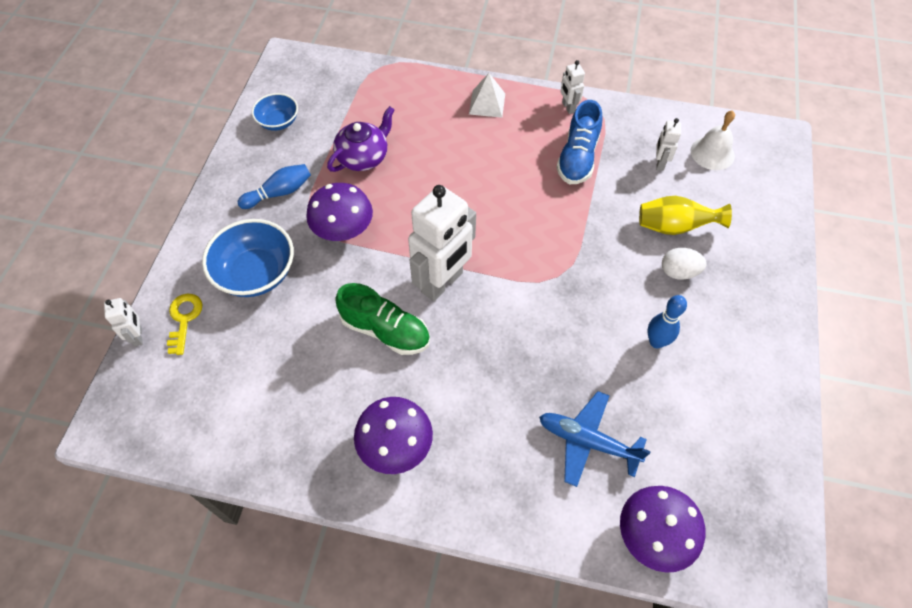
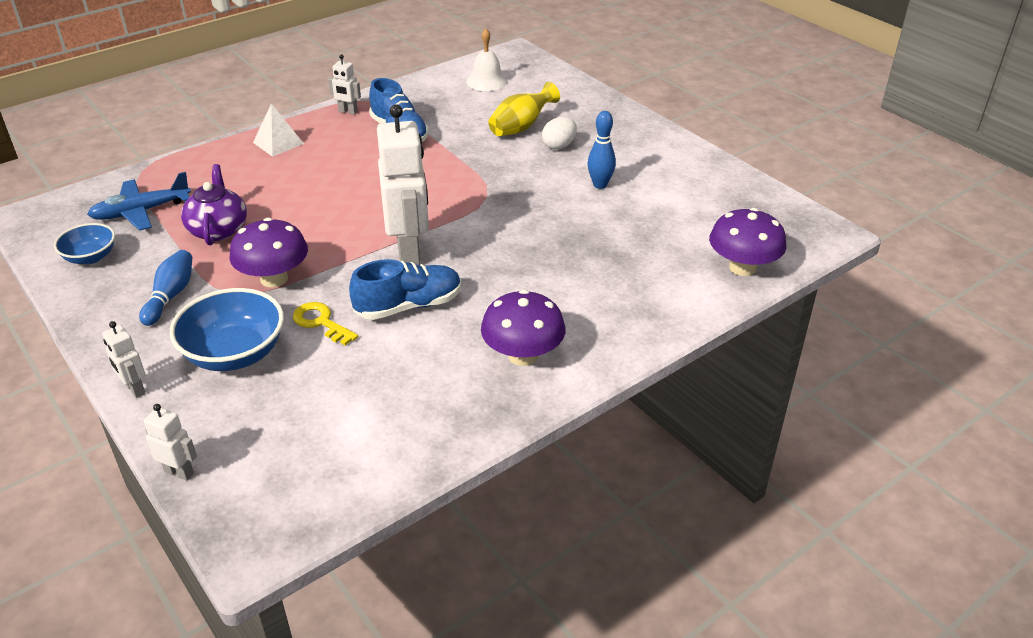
camera: 50 degrees left, 20 degrees down
(184, 319) = (210, 427): yellow key -> yellow key (320, 322)
(385, 330) = (408, 306): green shoe -> blue shoe
(587, 441) = (638, 257): blue plane -> blue plane (141, 212)
(659, 163) = (461, 104): white robot -> white robot (135, 389)

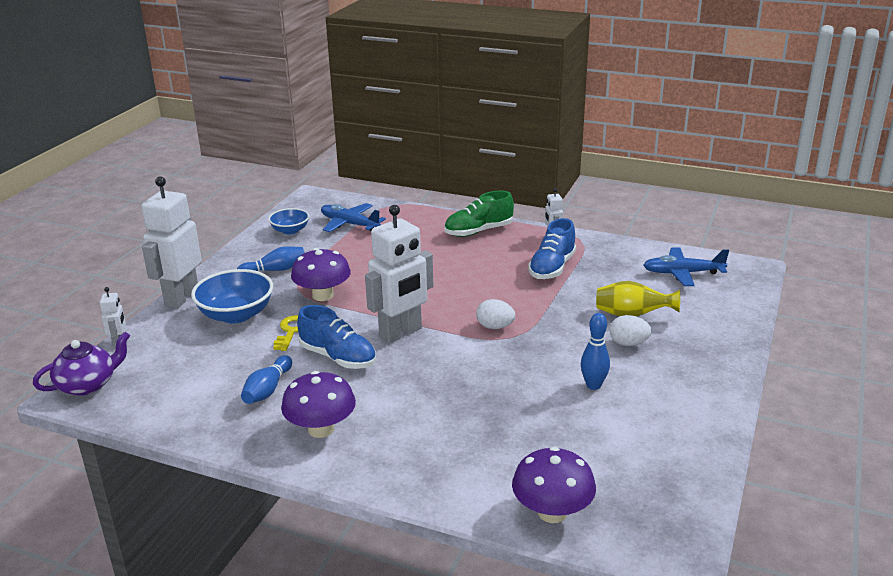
camera: 60 degrees right, 10 degrees down
(135, 389) = (181, 298): white robot -> white robot, size x2.18
(218, 229) = (357, 255): purple teapot -> purple teapot (88, 385)
(278, 143) = (478, 231): white pyramid -> green shoe
(417, 372) = (268, 390): none -> blue bowling pin
(461, 197) = (495, 327): none -> white egg
(487, 81) = (682, 273): white bell -> blue plane

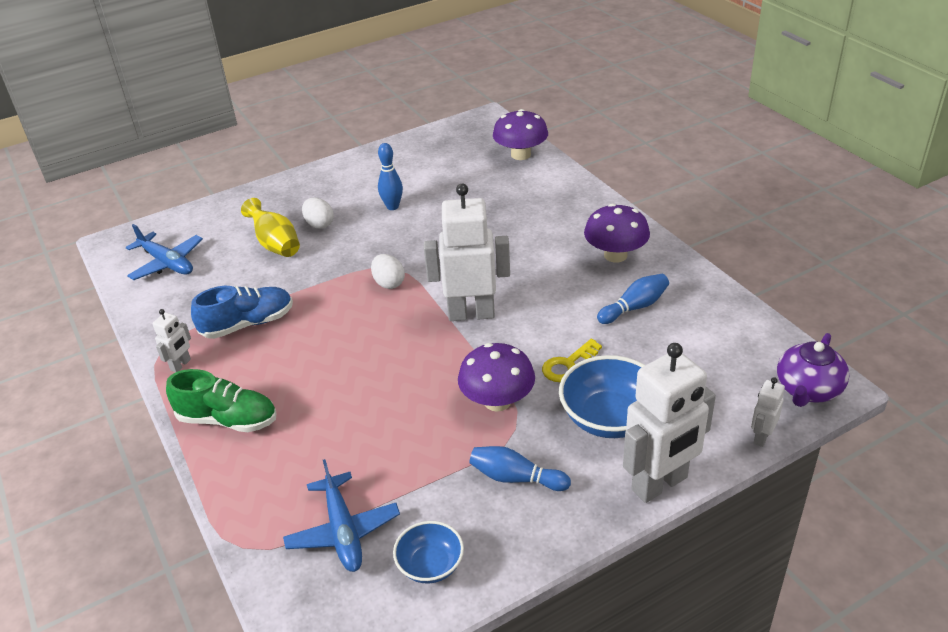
camera: 140 degrees left, 10 degrees up
(88, 385) = (807, 389): purple teapot -> purple teapot turned 60 degrees counterclockwise
(338, 357) = (549, 313): blue shoe -> none

